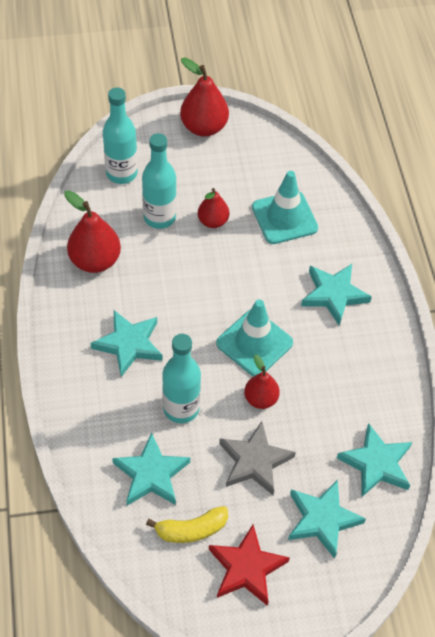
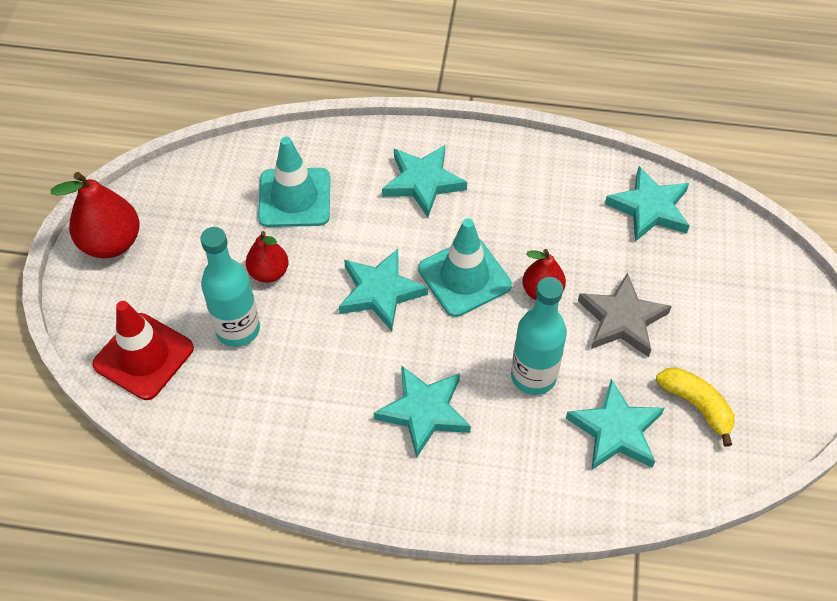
camera: 70 degrees left, 0 degrees up
(95, 261) = (278, 422): red pear -> none
(121, 173) = (143, 356): turquoise bottle -> red traffic cone
(191, 529) = (696, 405): yellow banana -> yellow banana turned 45 degrees counterclockwise
(246, 568) = (752, 363): red star -> none
(322, 519) = (706, 276): turquoise star -> turquoise star (380, 292)

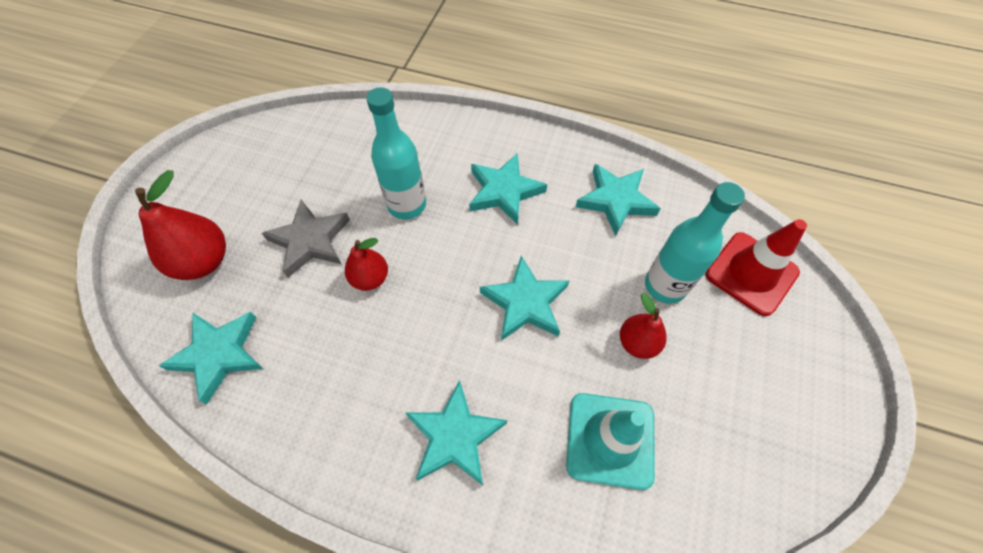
camera: 170 degrees left, 5 degrees up
(111, 243) = (819, 410): red pear -> red pear (203, 261)
(464, 277) = (439, 305): turquoise traffic cone -> none
(615, 430) = (359, 157): turquoise star -> turquoise star (616, 200)
(696, 405) = (288, 165): yellow banana -> none

